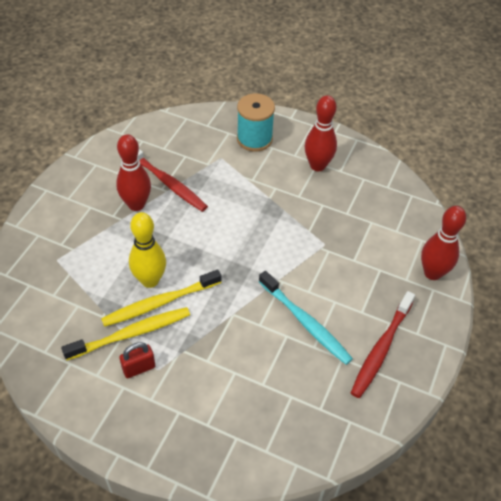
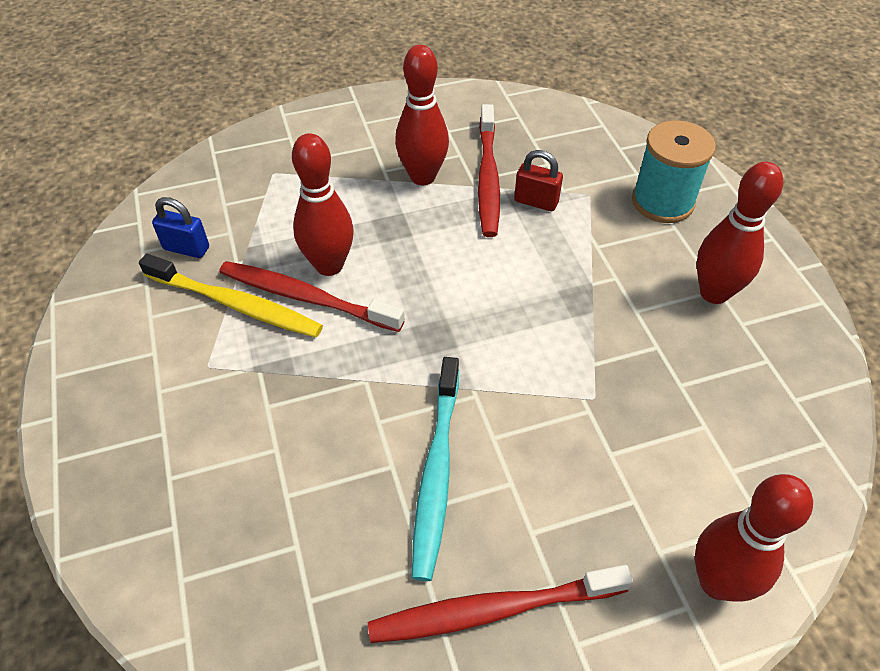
camera: 50 degrees right, 0 degrees up
(67, 331) = (186, 248): none -> blue padlock
(139, 368) = (193, 347): red padlock -> red padlock (536, 202)
(150, 280) = (329, 265): yellow bowling pin -> red bowling pin
(160, 303) = (306, 297): yellow toothbrush -> red toothbrush

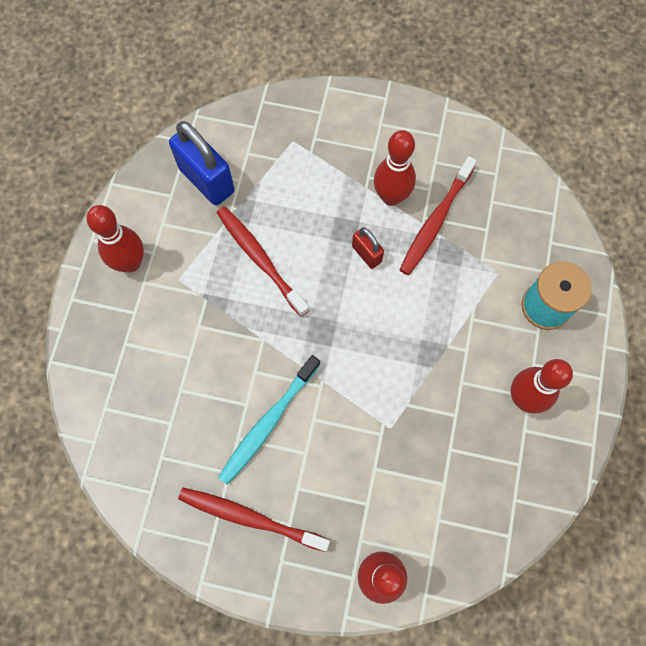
camera: 30 degrees right, 20 degrees up
(186, 248) = (207, 180): blue padlock -> blue padlock, size x1.90
(236, 304) = (215, 242): yellow toothbrush -> none
(329, 265) = (287, 241): red bowling pin -> red bowling pin (130, 263)
(536, 202) = (455, 259): red padlock -> red padlock (366, 254)

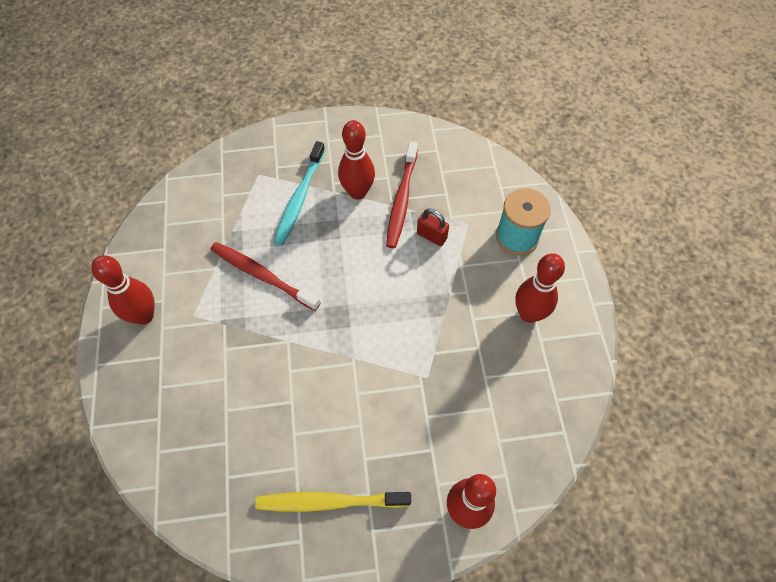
camera: 20 degrees left, 10 degrees down
(207, 180) = (193, 226): blue padlock -> none
(250, 518) = (329, 502): red toothbrush -> yellow toothbrush
(268, 423) = (317, 411): turquoise toothbrush -> turquoise toothbrush (299, 199)
(366, 254) = (353, 242): red padlock -> red padlock (431, 236)

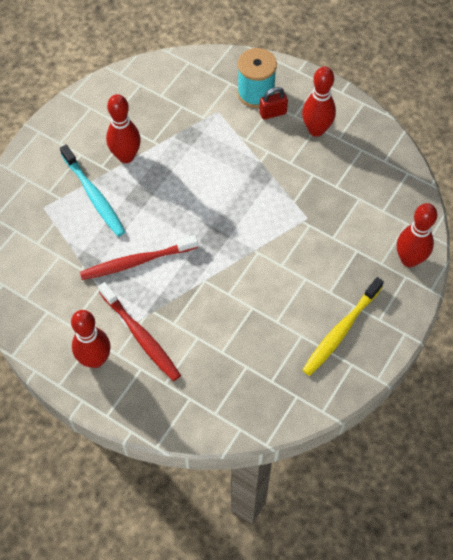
camera: 50 degrees left, 0 degrees up
(401, 200) = (160, 135): red toothbrush -> red toothbrush (141, 336)
(431, 236) = (207, 139): red padlock -> red padlock (272, 113)

